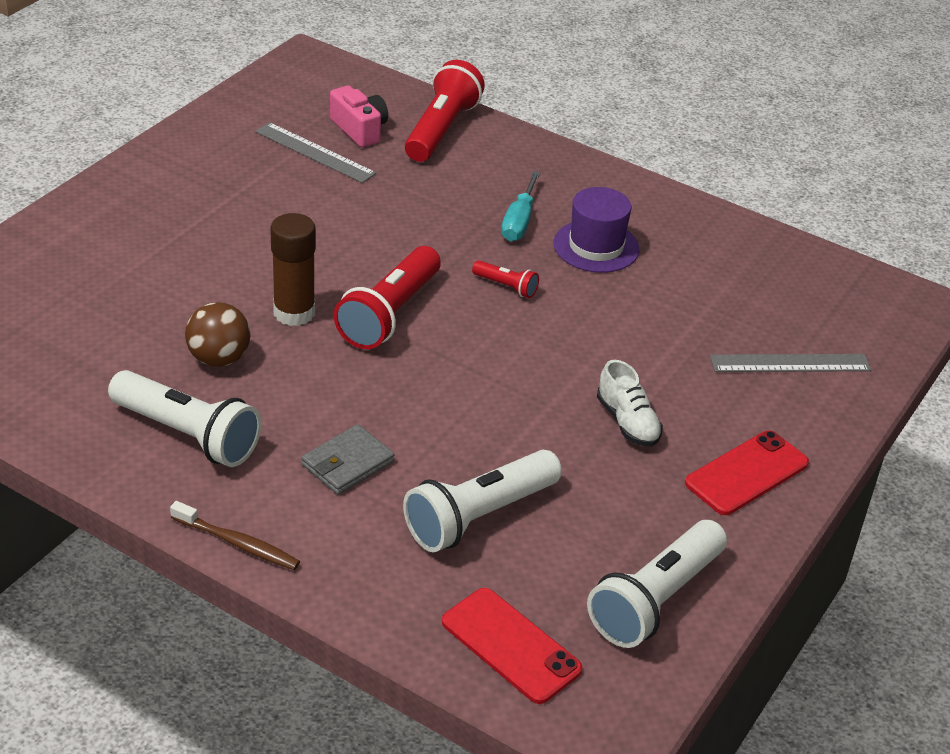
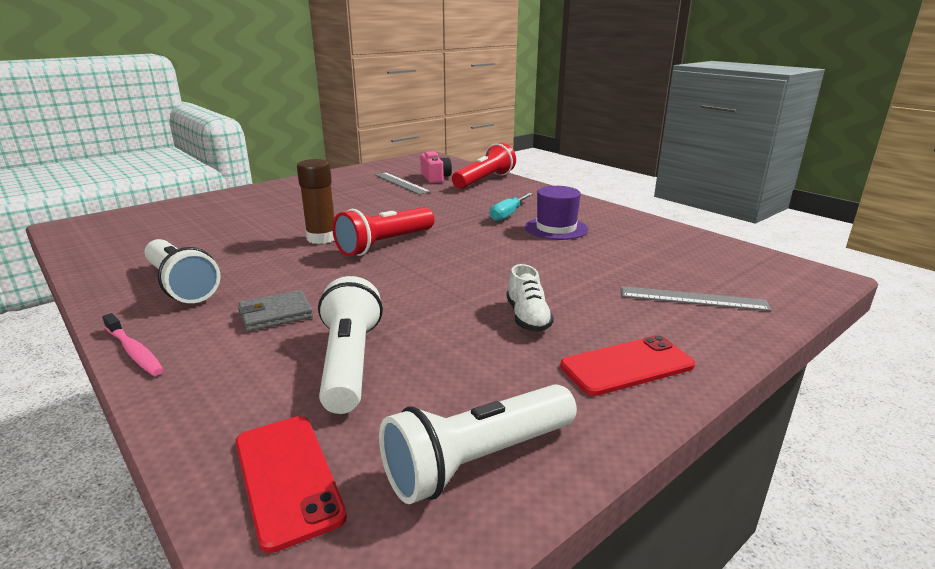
camera: 20 degrees right, 15 degrees down
(219, 359) = (249, 253): brown ball -> none
(238, 543) = (134, 351): brown toothbrush -> pink toothbrush
(478, 517) = (349, 362): white flashlight -> white flashlight turned 105 degrees clockwise
(506, 286) = (478, 240): red flashlight -> none

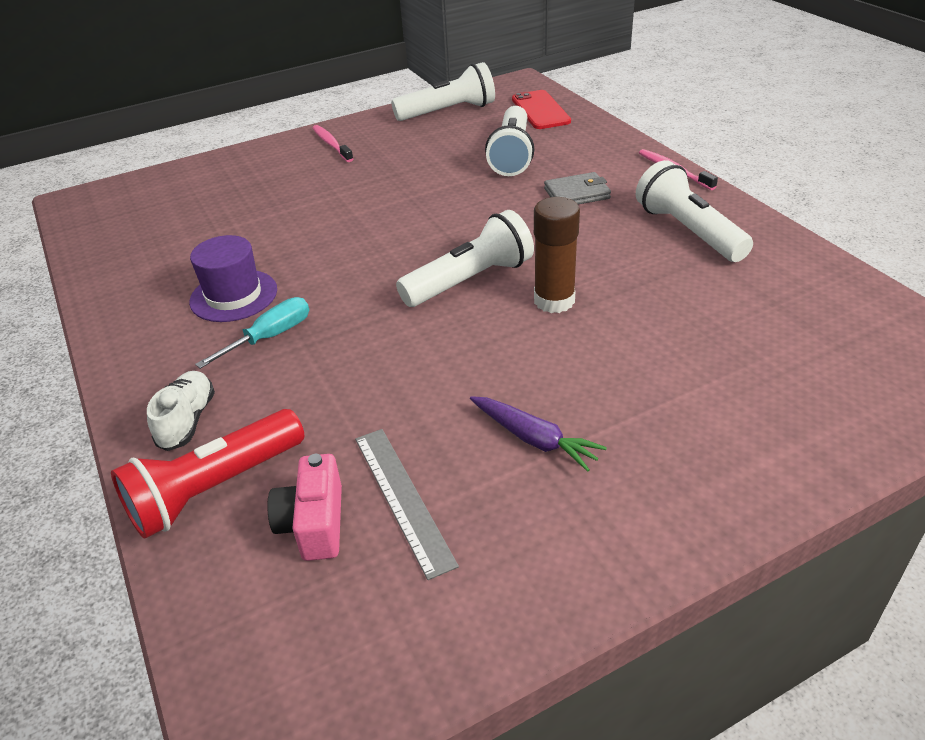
camera: 165 degrees left, 15 degrees up
(342, 196) = (534, 439): none -> purple carrot
(384, 244) = (470, 280): red flashlight -> white flashlight
(527, 317) = (369, 178): white shoe -> white shoe (187, 421)
(627, 366) = (331, 144): red phone -> pink toothbrush
(692, 299) = (219, 186): grey ruler -> none

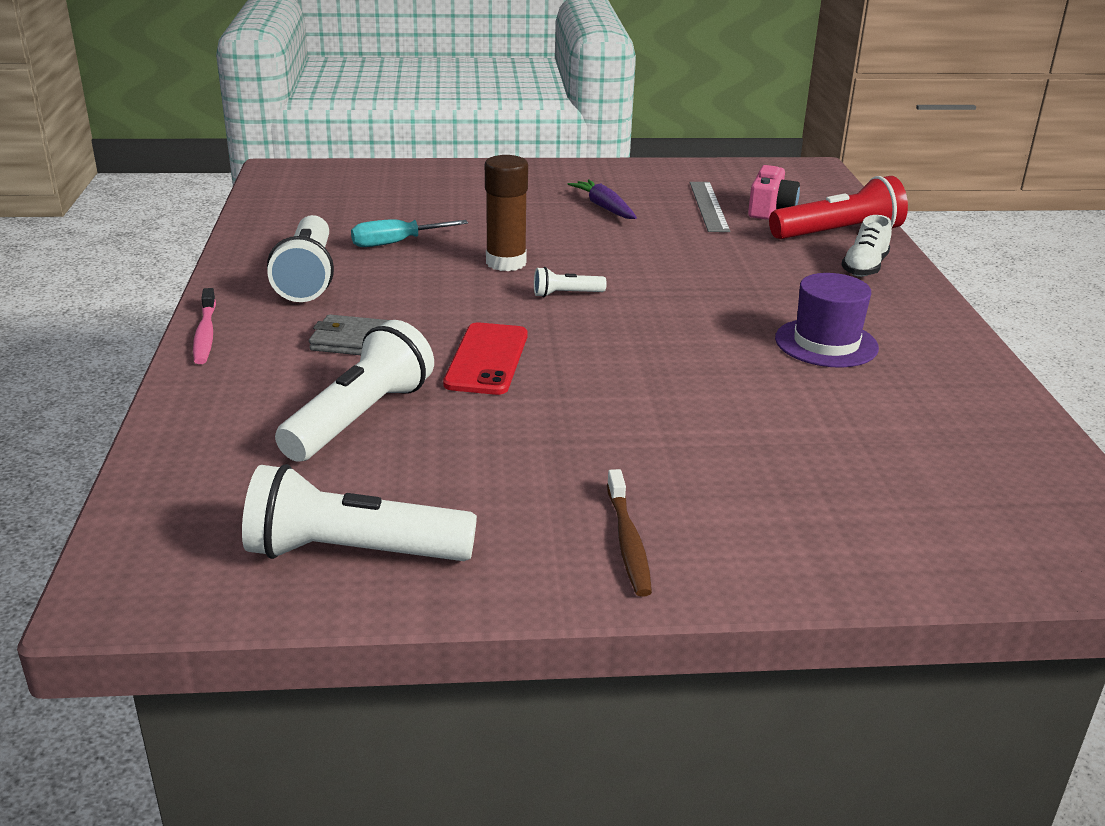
camera: 160 degrees left, 10 degrees down
(270, 337) = (788, 300): turquoise screwdriver -> turquoise screwdriver (396, 243)
(331, 144) = (628, 541): pink toothbrush -> brown toothbrush
(470, 280) = (565, 294): white flashlight -> white flashlight, size x0.47
(540, 110) = (200, 493): red phone -> red phone (487, 359)

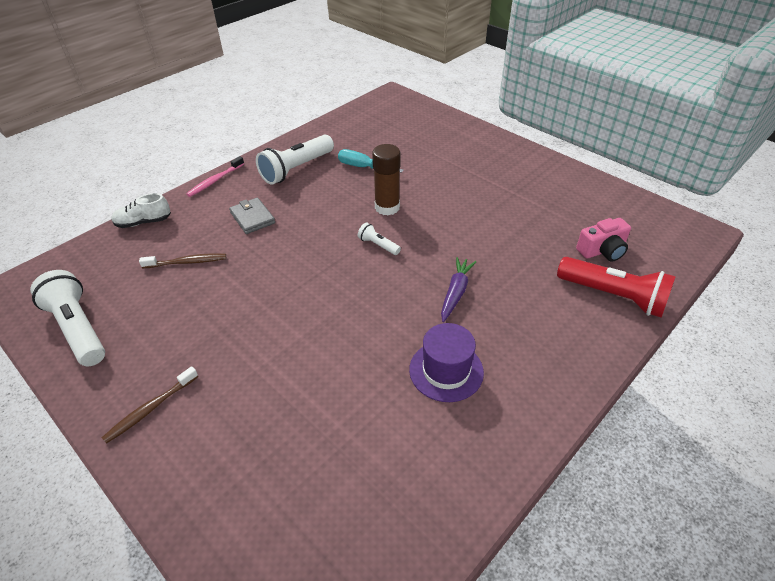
camera: 50 degrees right, 15 degrees up
(360, 417) = (187, 262): white flashlight -> brown toothbrush
(487, 359) = (278, 263): red phone -> none
(604, 207) = (502, 195): purple carrot -> purple carrot (455, 292)
(708, 206) = (566, 227): grey ruler -> none
(864, 267) = (579, 333): white shoe -> white shoe (143, 222)

